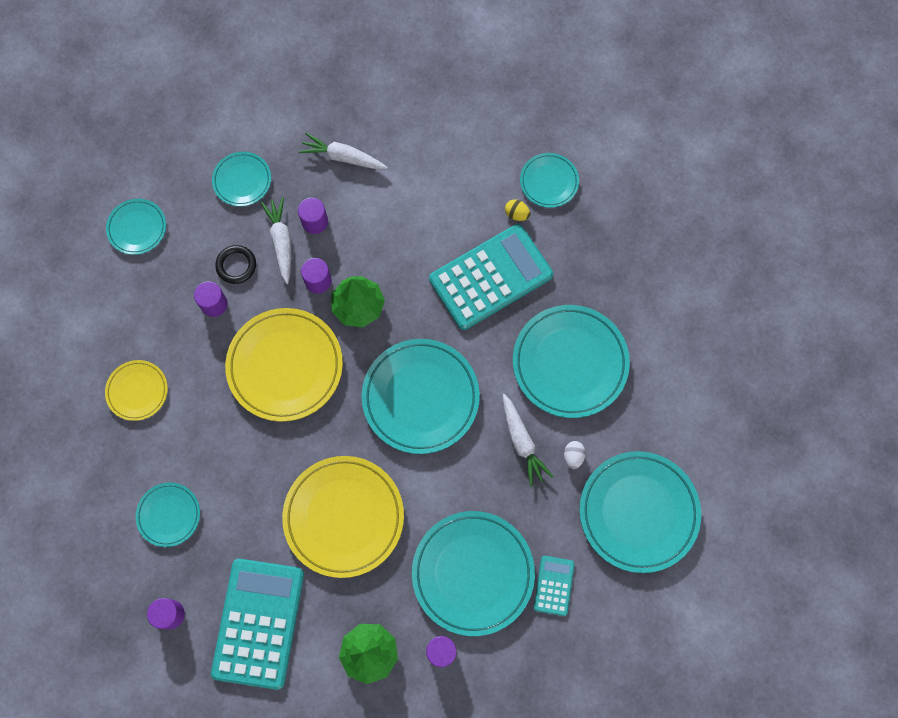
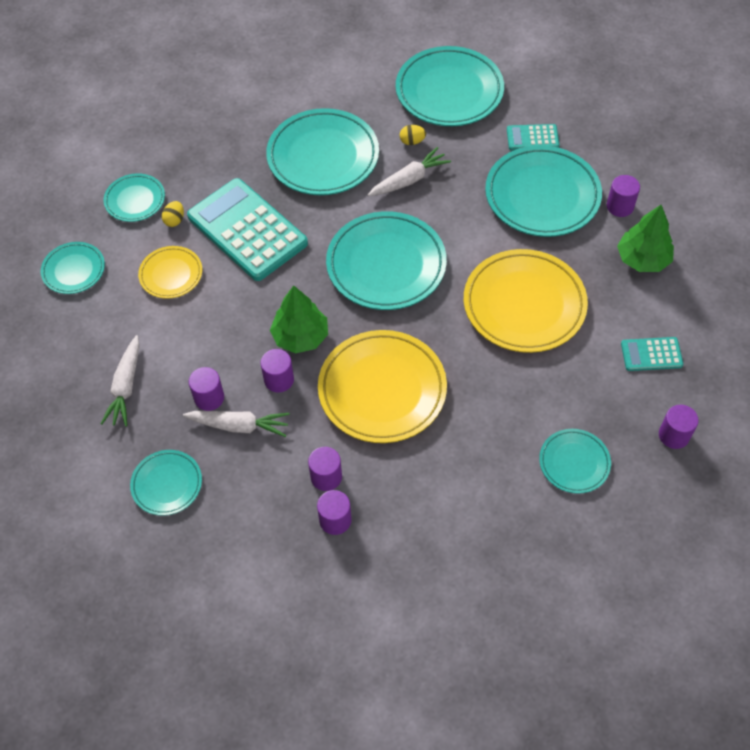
camera: 100 degrees left, 15 degrees down
(137, 228) = (245, 587): turquoise plate -> turquoise plate (74, 270)
(137, 391) = (447, 532): yellow plate -> yellow plate (171, 274)
(173, 304) = (335, 520): none -> purple cylinder
(236, 265) = (275, 465): black ring -> none
(258, 623) = (651, 354): turquoise calculator -> turquoise calculator, size x0.47
(281, 242) = (238, 426): white carrot -> white carrot turned 150 degrees counterclockwise
(573, 456) = (412, 141): white egg -> yellow egg

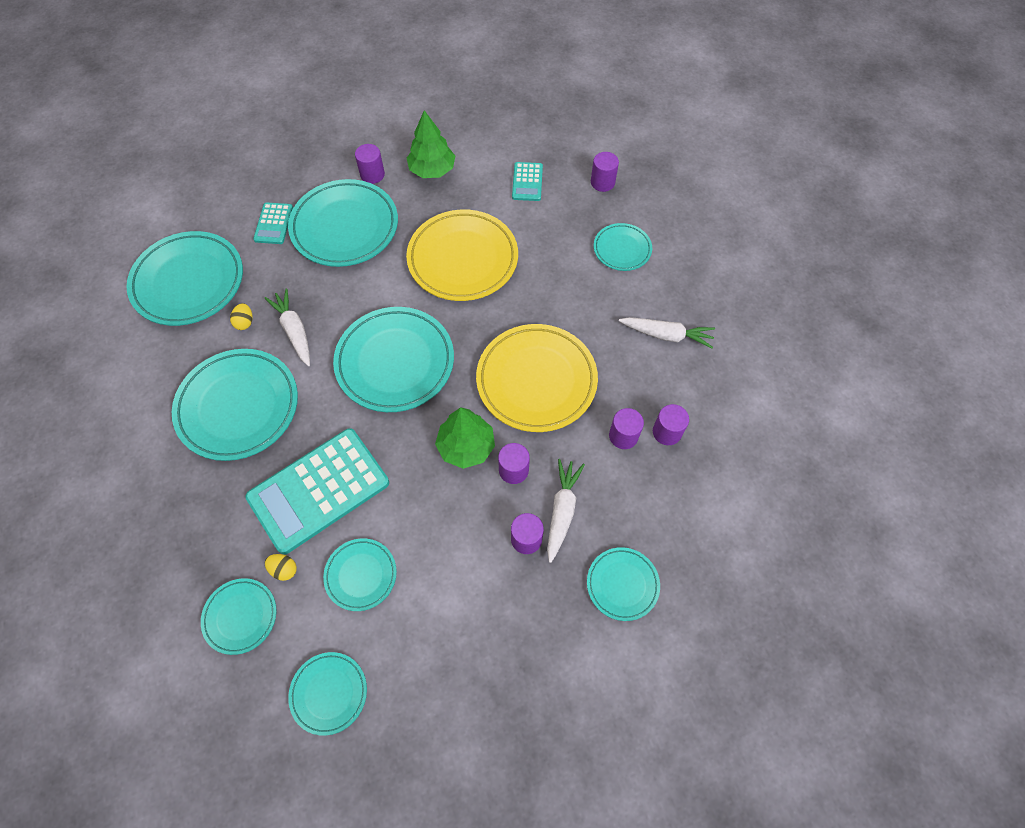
camera: 85 degrees left, 5 degrees up
(126, 386) = (501, 627): white carrot -> white carrot (666, 335)
(171, 274) = (361, 575): yellow plate -> turquoise plate

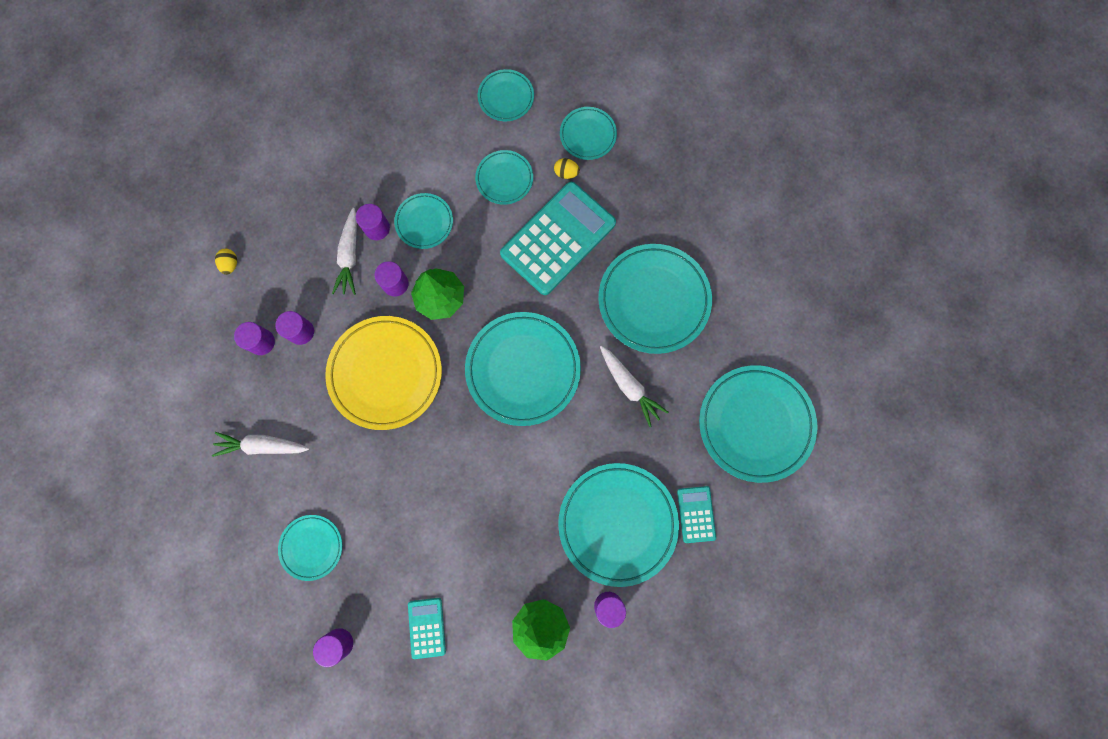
camera: 170 degrees right, 15 degrees up
(245, 322) = (680, 387): yellow egg -> yellow egg (231, 264)
(463, 259) = (481, 503): yellow plate -> none
(622, 584) = (296, 206): turquoise plate -> turquoise plate (424, 222)

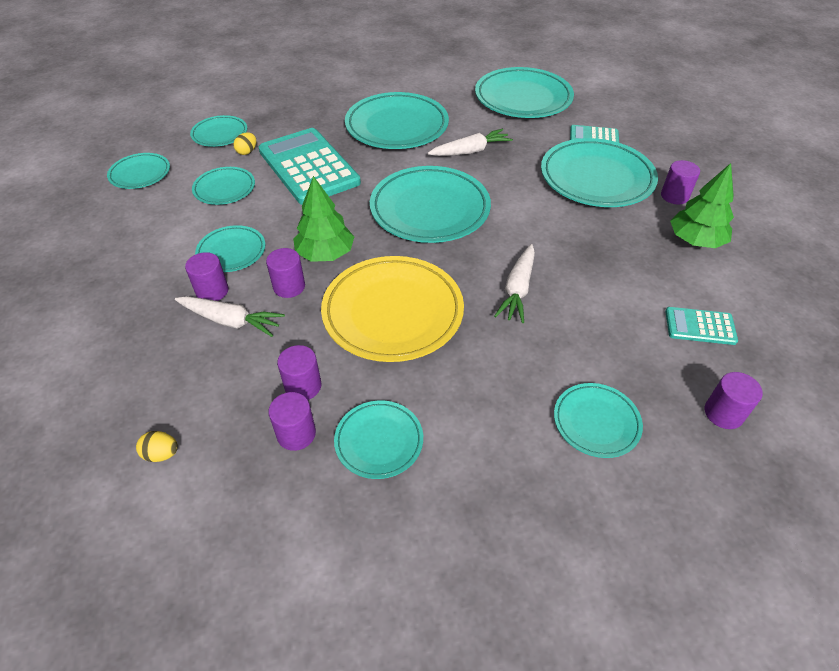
camera: 75 degrees left, 30 degrees down
(263, 446) = (445, 457): white carrot -> white carrot (517, 289)
(266, 398) = (379, 441): none -> turquoise plate

